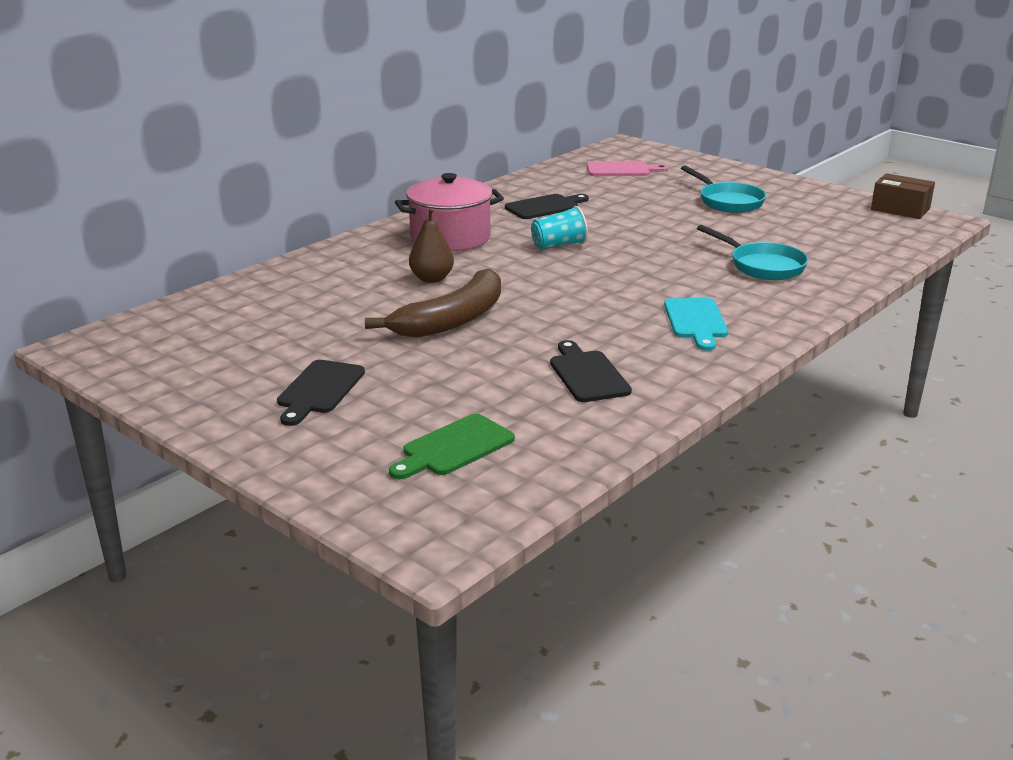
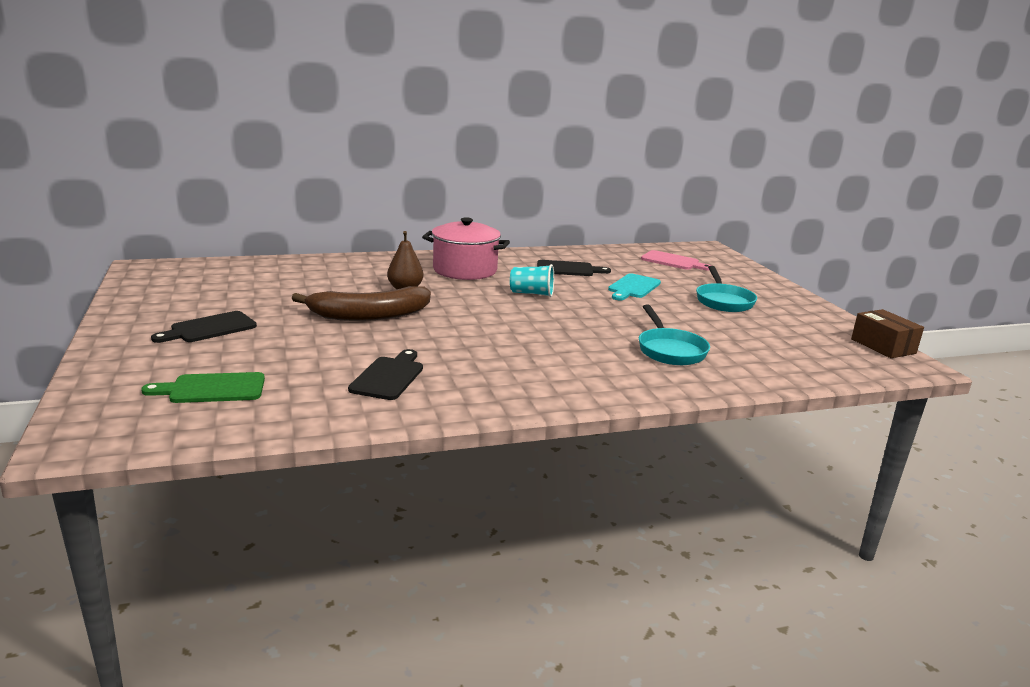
camera: 30 degrees right, 5 degrees down
(696, 321) = (539, 370): turquoise cutting board -> turquoise cutting board (633, 287)

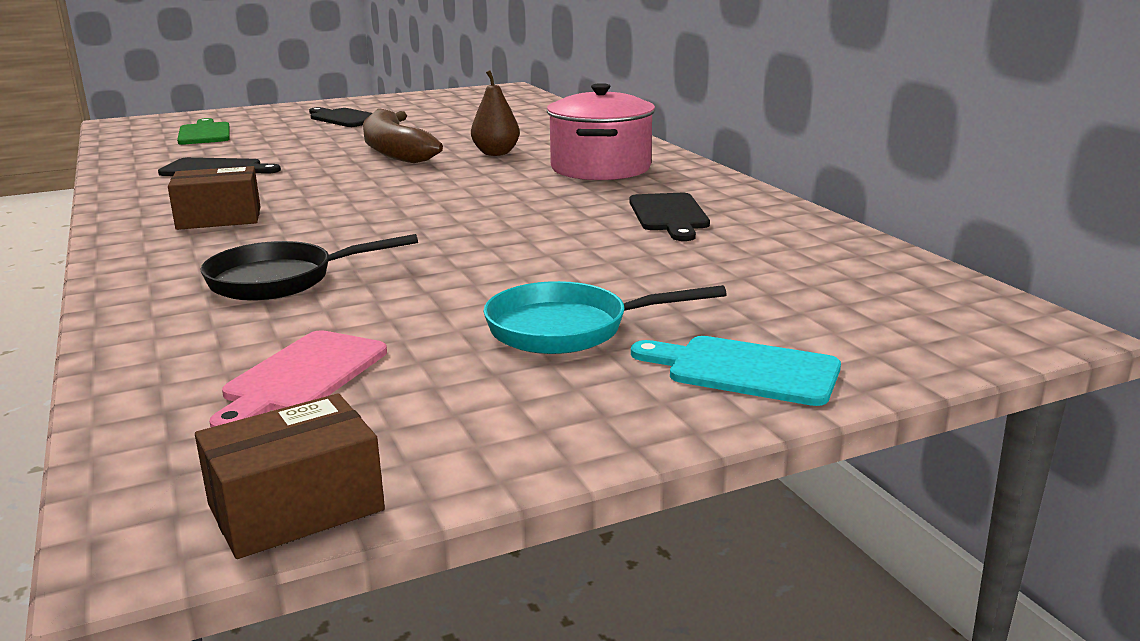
camera: 85 degrees right, 0 degrees up
(532, 293) = (517, 201): turquoise cup -> none
(543, 369) = (219, 218): none -> brown box
(633, 287) = (601, 257): turquoise cutting board -> turquoise cutting board (744, 370)
(670, 350) = (281, 280): turquoise pan -> black pan
(672, 261) = (833, 289): pink cutting board -> pink cutting board (302, 377)

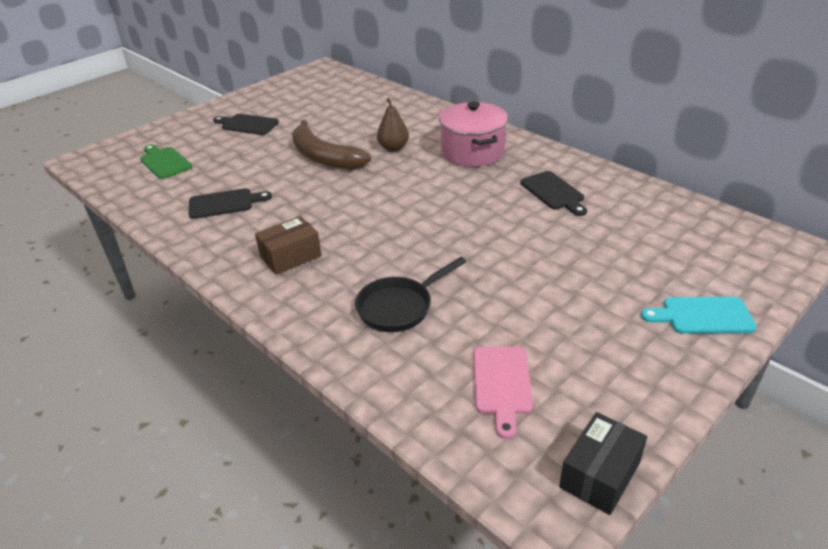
camera: 20 degrees left, 15 degrees up
(296, 507) = (600, 474): brown box -> black box
(568, 329) = (595, 307): turquoise pan -> none

